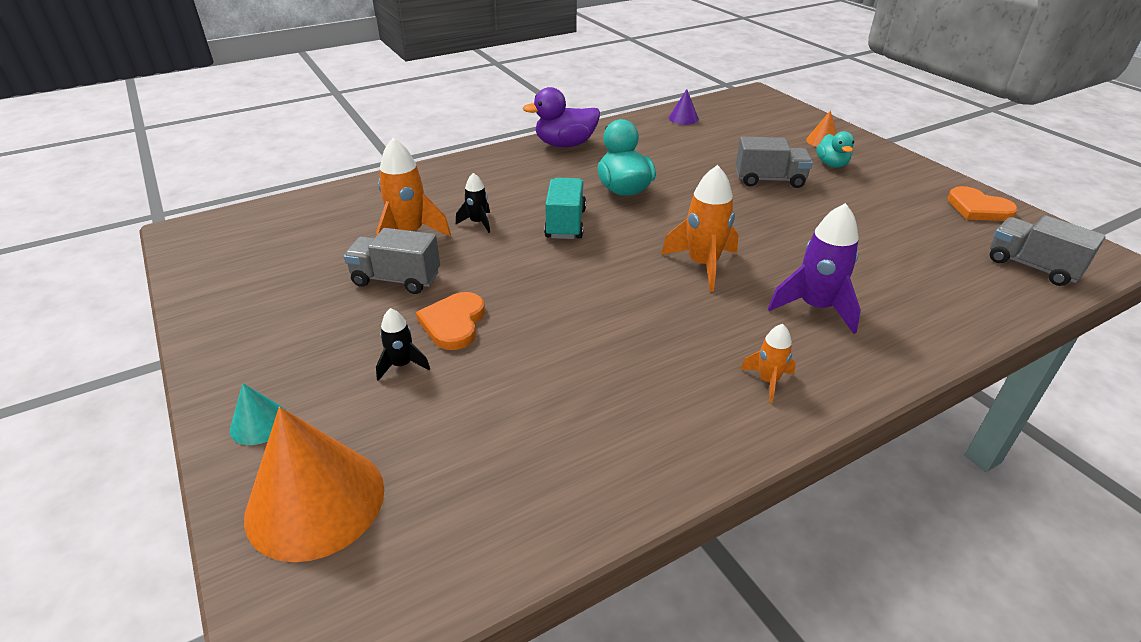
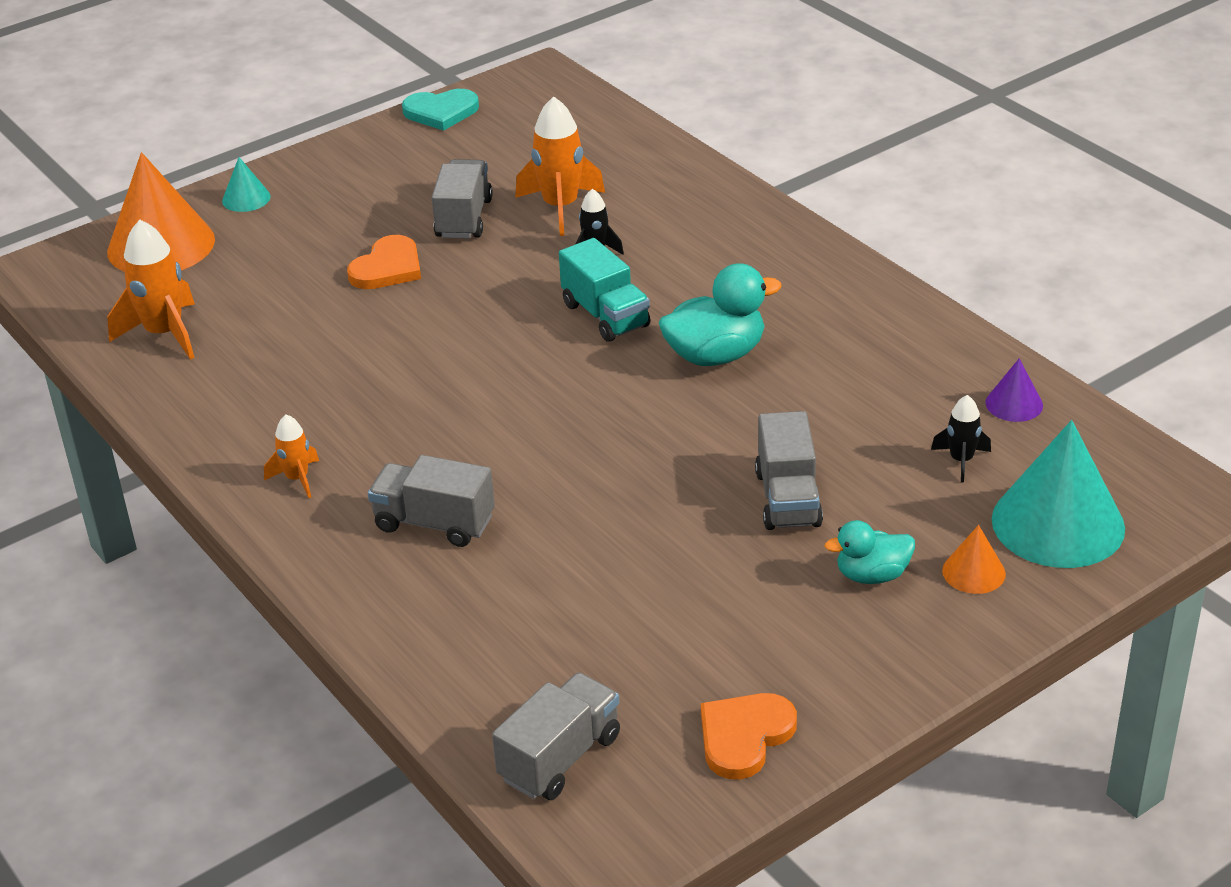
camera: 85 degrees right, 0 degrees up
(199, 285) = (441, 112): none -> turquoise heart
(402, 365) = (321, 251): black rocket -> black rocket (961, 460)
(453, 323) = (388, 268): orange heart -> orange heart turned 120 degrees clockwise
(565, 144) = (853, 289): purple duck -> none
(565, 224) = (606, 315): turquoise truck -> turquoise truck turned 60 degrees clockwise
(703, 265) = (521, 432): orange rocket -> orange rocket (164, 334)
(780, 120) = (1058, 523): none -> turquoise cone
(815, 307) = (434, 523): purple rocket -> grey truck

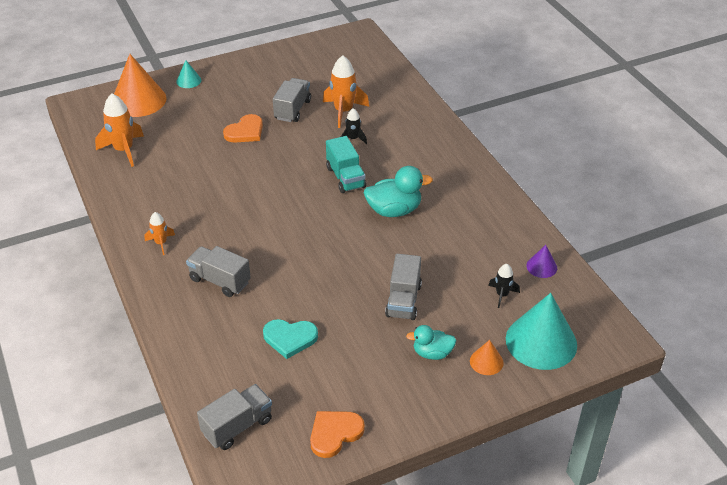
camera: 10 degrees right, 5 degrees up
(441, 112) = (301, 47): turquoise heart -> turquoise heart (290, 338)

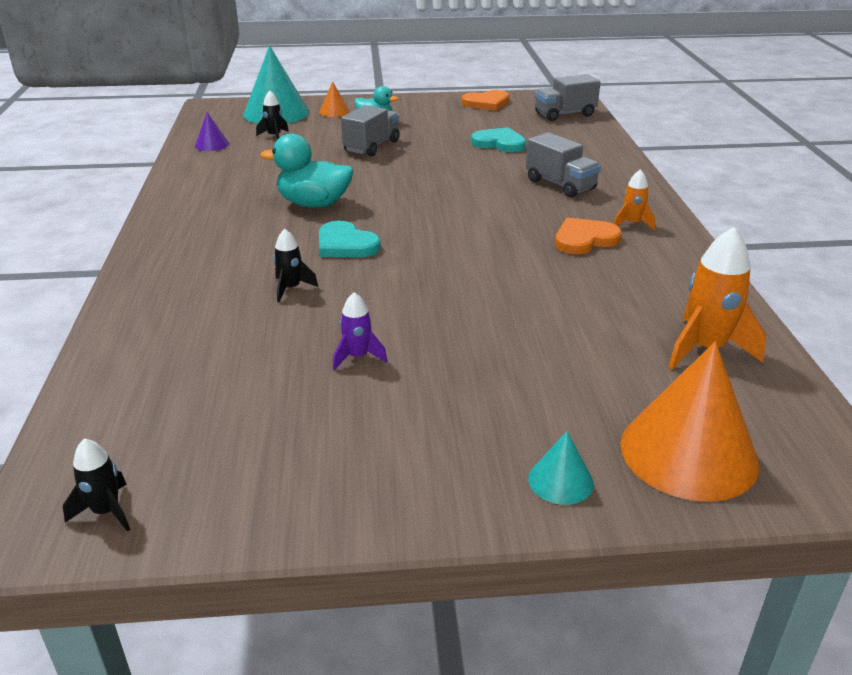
camera: 160 degrees left, 10 degrees down
(245, 131) = (467, 336): orange heart -> orange heart (584, 239)
(292, 110) = (358, 357): grey truck -> purple rocket
(343, 41) = (106, 511): none -> black rocket
(343, 111) = (267, 334): orange rocket -> none
(345, 177) = (345, 244): turquoise truck -> turquoise heart

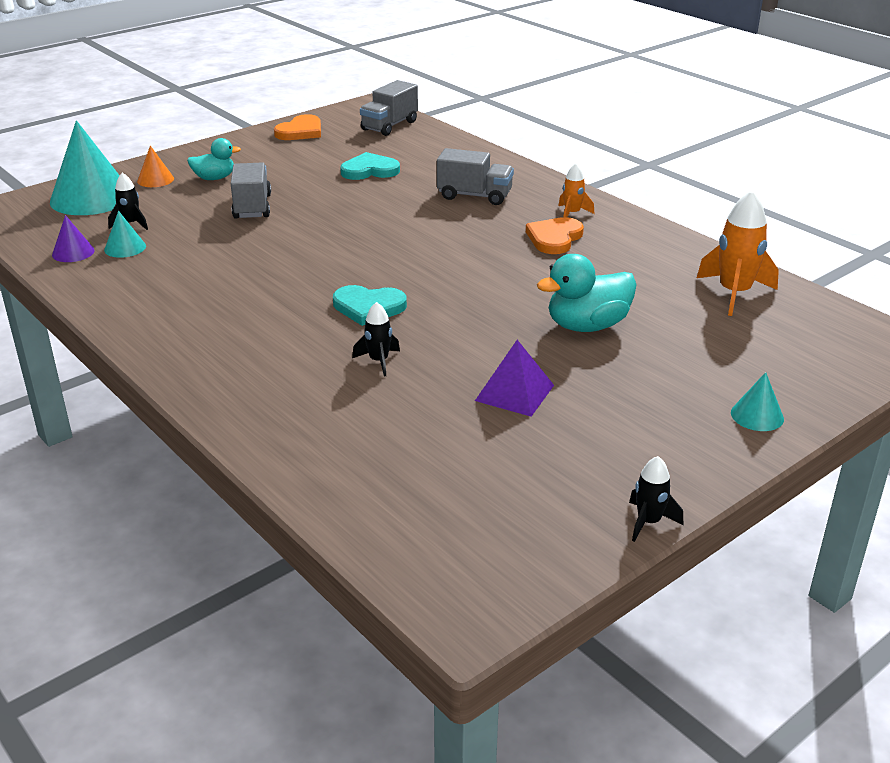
camera: 35 degrees left, 0 degrees up
(106, 511) = (497, 577): black rocket -> black rocket (649, 522)
(247, 151) = (125, 248): none -> turquoise cone
(314, 204) = (282, 280): turquoise duck -> turquoise duck (587, 326)
(358, 357) = (514, 392): purple rocket -> purple pyramid
(688, 453) = (804, 366): orange cone -> none

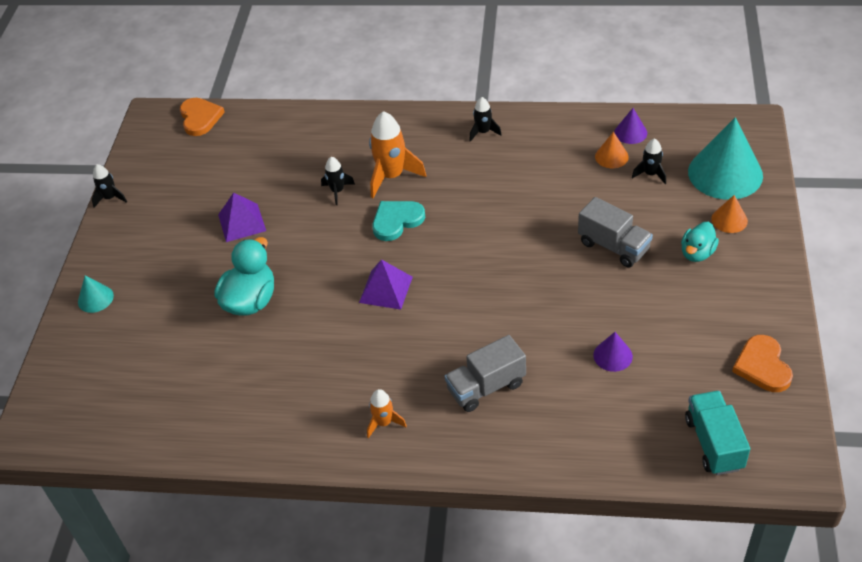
camera: 140 degrees right, 15 degrees up
(125, 248) = (611, 156): turquoise cone -> orange cone
(164, 324) = (483, 132): none -> black rocket
(369, 170) = (613, 355): turquoise heart -> purple cone
(389, 126) = (713, 443): grey truck -> turquoise truck
(457, 271) = (386, 289): none -> purple pyramid
(554, 238) = (363, 377): orange heart -> orange heart (200, 118)
(734, 293) = (178, 408): orange rocket -> orange rocket (391, 176)

